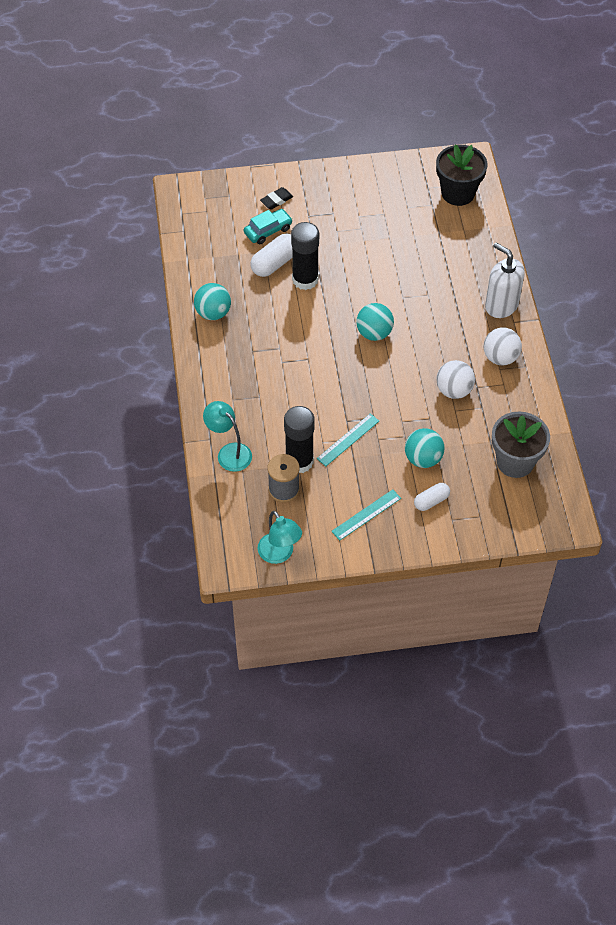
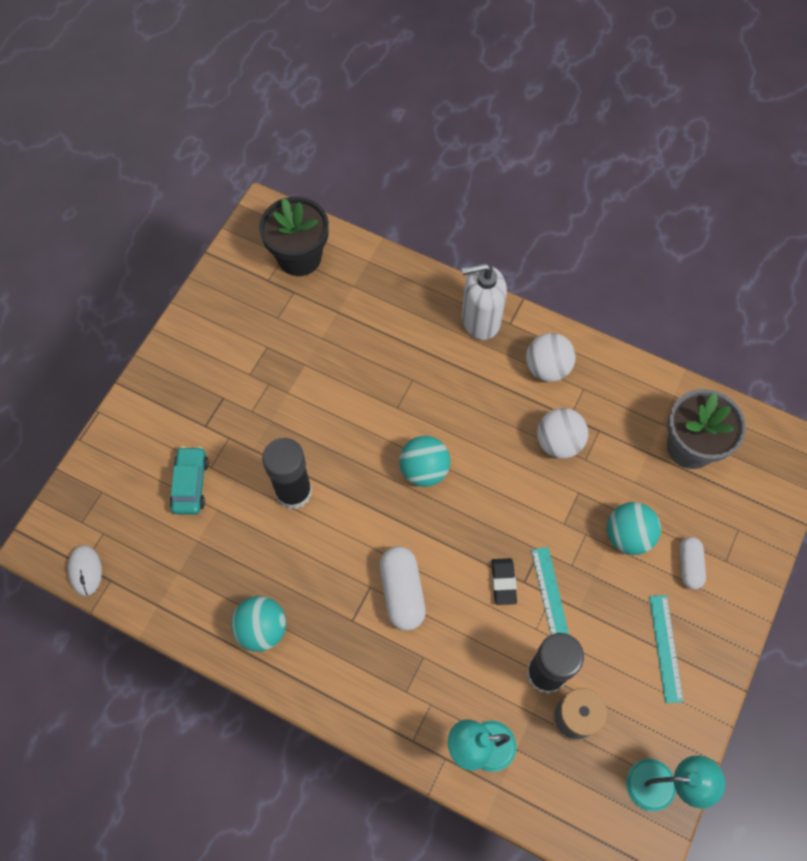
camera: 55 degrees left, 10 degrees up
(180, 217) = (85, 571): none -> white mouse
(275, 263) = (244, 508): white capsule -> white capsule (402, 592)
(276, 200) = (154, 444): black eraser -> black eraser (503, 582)

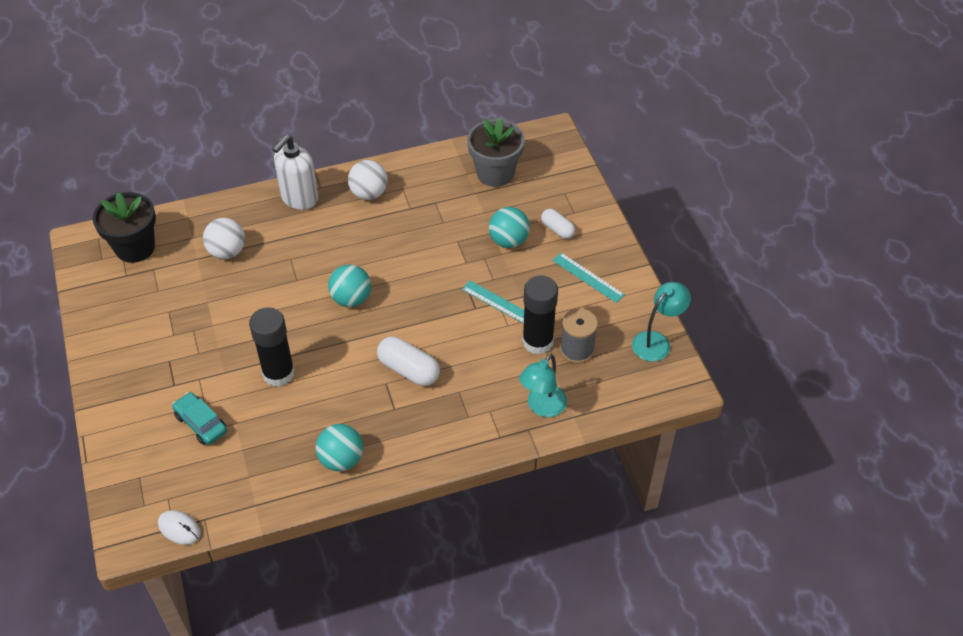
camera: 45 degrees left, 15 degrees down
(503, 582) = (464, 317): black eraser -> none
(558, 442) = (418, 225): white ball -> white ball (227, 252)

